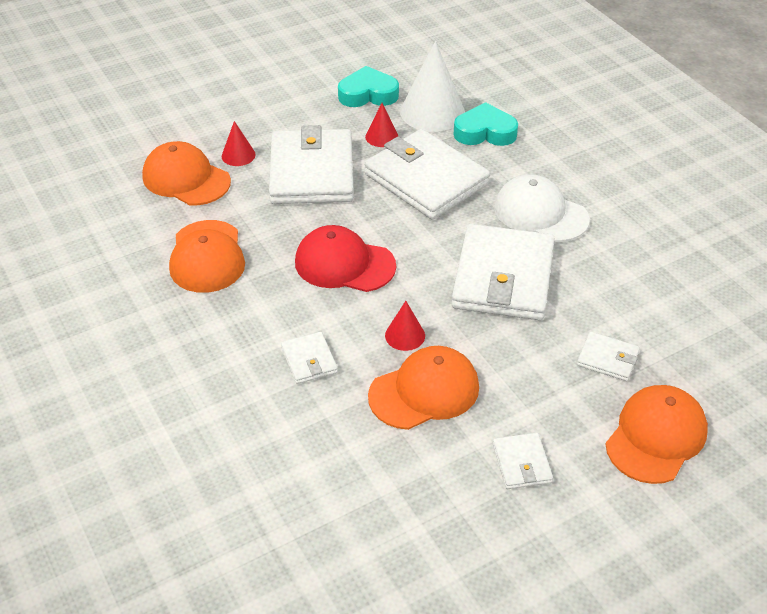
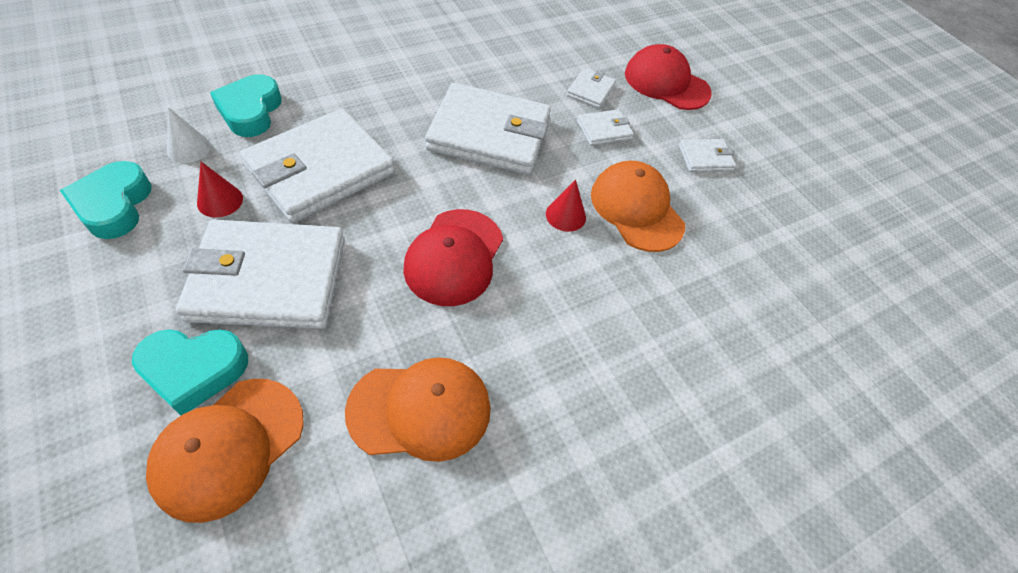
camera: 95 degrees left, 10 degrees up
(238, 155) = (194, 370): red cone -> turquoise heart
(309, 360) = (603, 299): white wallet -> white wallet (604, 130)
(432, 112) = (188, 148): white cone -> white cone, size x0.50
(540, 213) = (401, 95): white cap -> none
(656, 437) = (666, 83): orange cap -> red cap

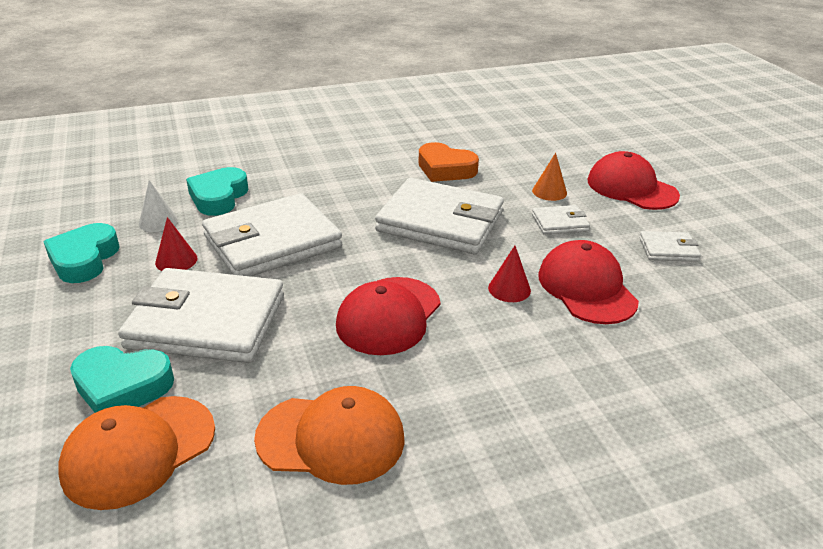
camera: 15 degrees right, 20 degrees down
(485, 64) = (445, 169): none -> orange heart
(590, 91) = (549, 192): white wallet -> orange cone
(636, 209) = (586, 288): orange cap -> red cap

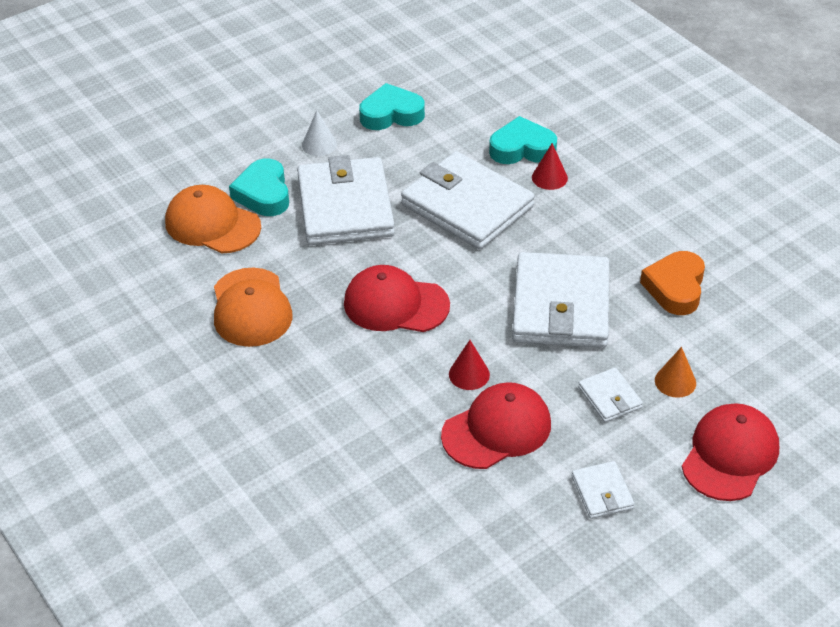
camera: 75 degrees right, 10 degrees up
(158, 221) = (463, 129): white cone -> white cone (319, 144)
(176, 260) = (413, 161): red cone -> red cone (549, 177)

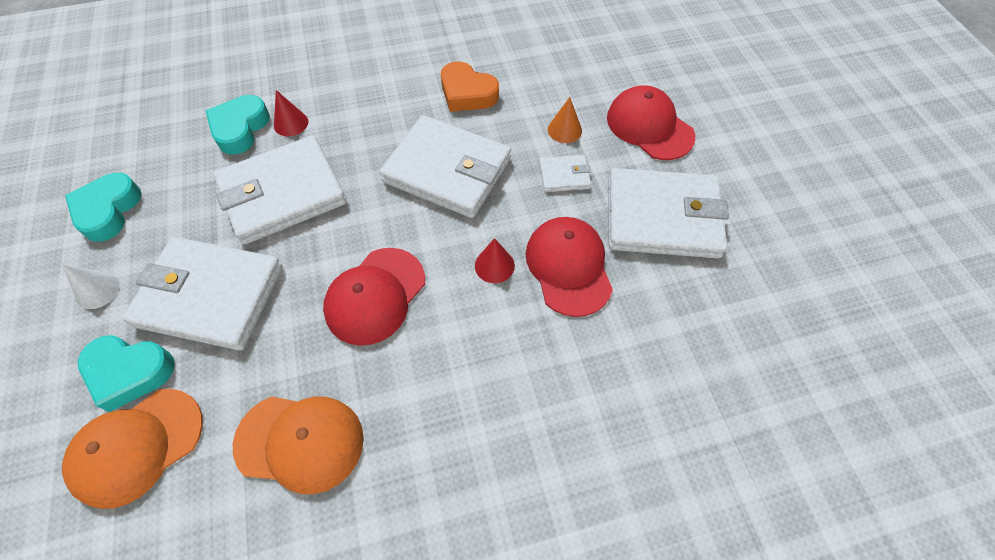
camera: 70 degrees left, 15 degrees up
(602, 492) = (662, 217): white wallet -> white wallet, size x2.22

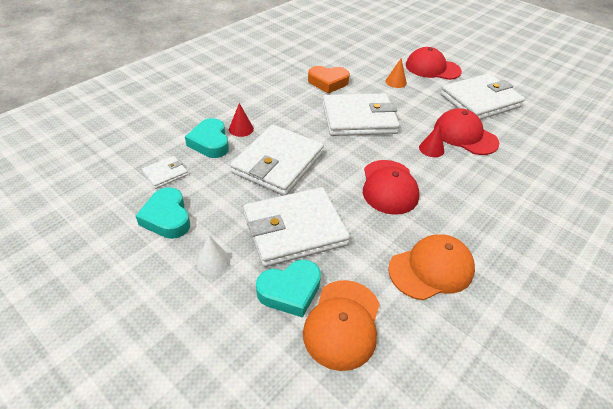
camera: 35 degrees left, 15 degrees down
(564, 175) = (418, 100): white wallet -> white wallet (165, 174)

